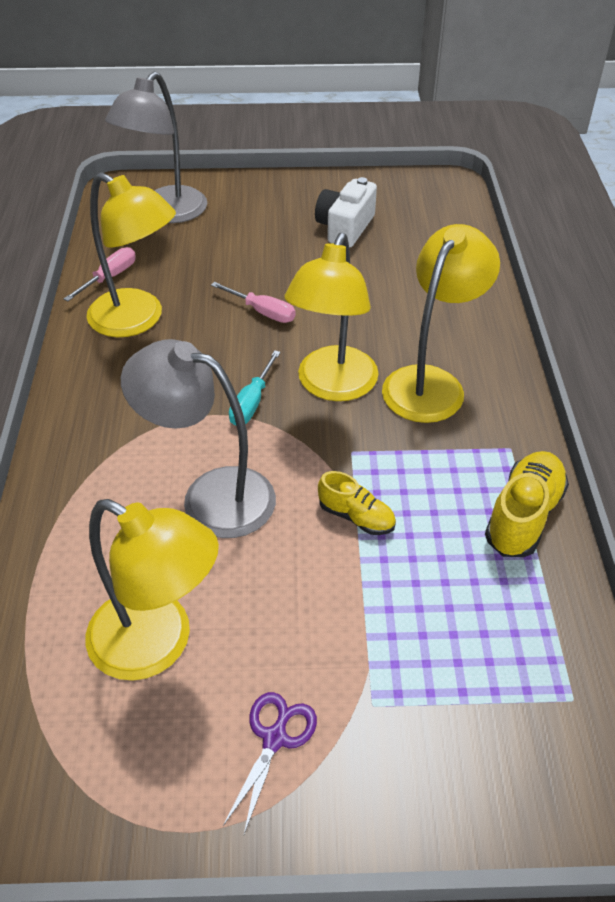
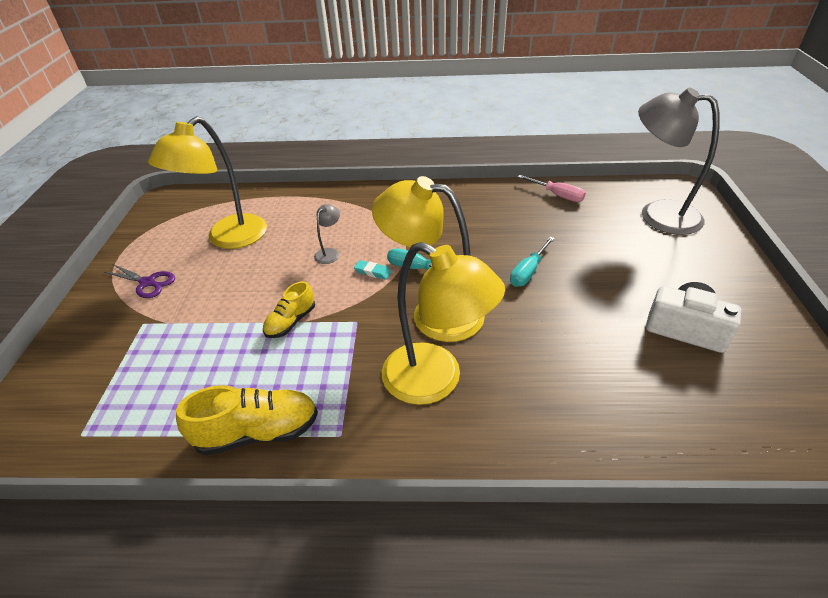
camera: 95 degrees right, 5 degrees down
(137, 320) = (509, 211): yellow lamp -> none
(211, 496) = (329, 253): grey lamp -> grey lamp, size x0.41
(257, 444) = (372, 272): none -> turquoise eraser
(263, 312) = (528, 272): pink screwdriver -> turquoise screwdriver
(523, 516) = (258, 432): yellow shoe -> yellow shoe turned 45 degrees counterclockwise

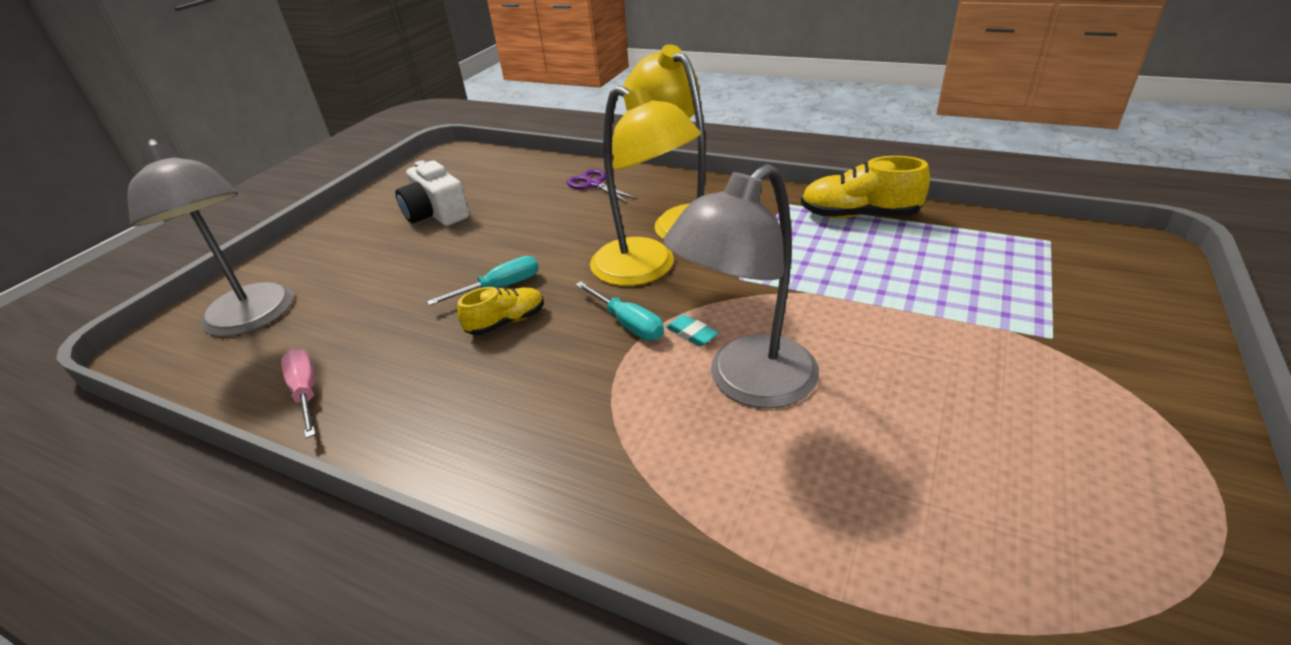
camera: 155 degrees left, 5 degrees down
(147, 283) = (1093, 409): purple scissors -> purple scissors (594, 184)
(228, 239) = (956, 476): yellow lamp -> none
(291, 322) = (823, 295): yellow shoe -> yellow shoe (506, 322)
(329, 253) = (747, 383): grey lamp -> grey lamp, size x2.43

